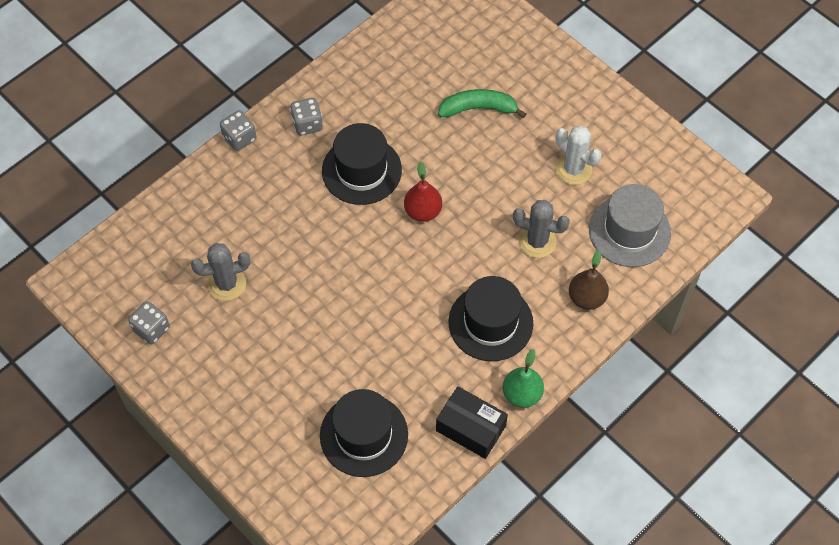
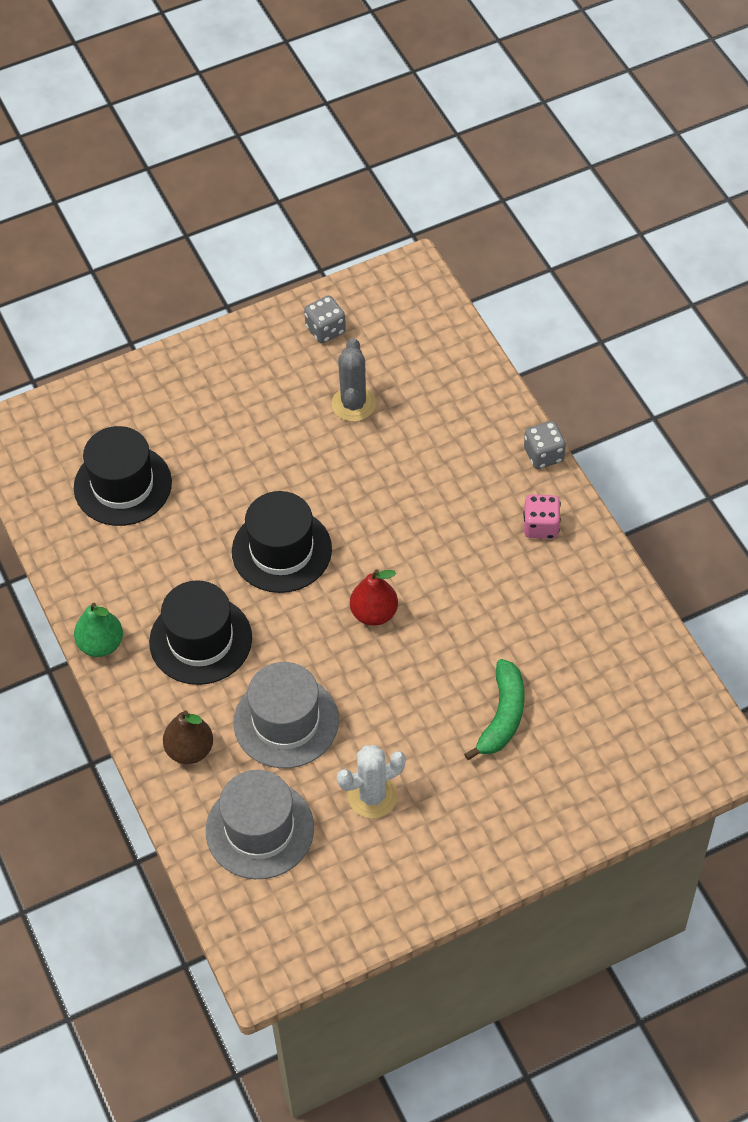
camera: 110 degrees right, 5 degrees down
(307, 124) = (541, 526): grey dice -> pink dice
(361, 170) = (454, 565): black hat -> black hat (281, 550)
(471, 428) = (85, 584): black box -> none
(537, 241) = (286, 721): grey cactus -> grey hat

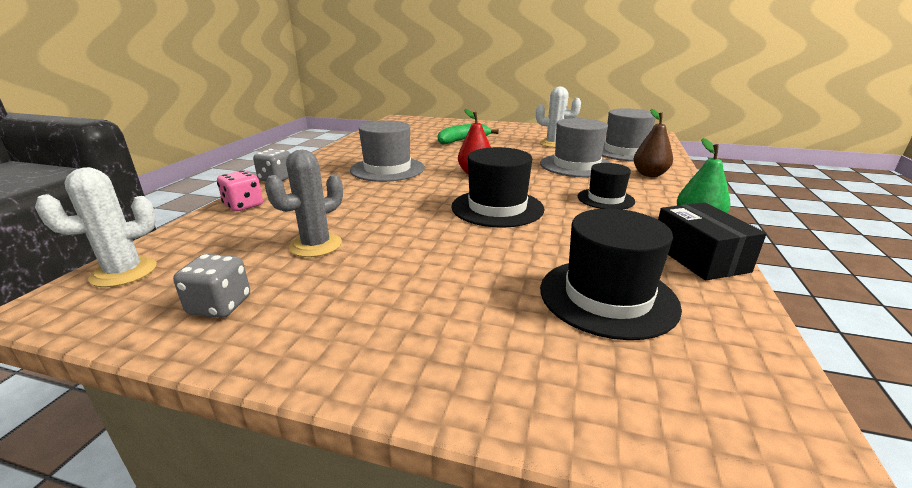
camera: 140 degrees left, 30 degrees down
(82, 577) = (699, 257): none -> black box
(200, 640) = (605, 199): black hat -> black hat, size x0.63
(424, 305) = (124, 272): none -> white cactus
(474, 555) = (387, 169): none -> grey hat
(541, 526) = (337, 164): pink dice -> pink dice (244, 206)

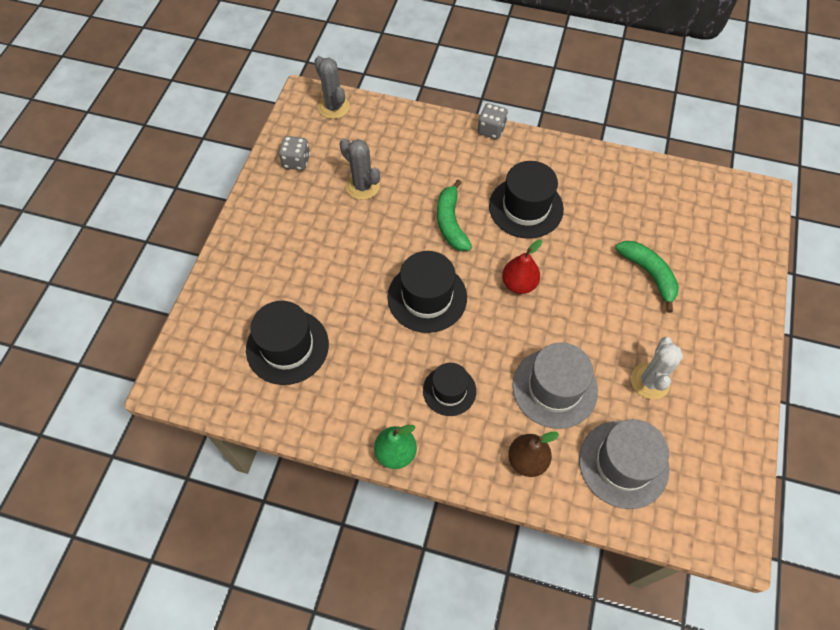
camera: 90 degrees right, 35 degrees up
(124, 272) = (334, 107): white cactus -> grey cactus
(244, 206) = (430, 127): pink dice -> none
(387, 169) = (526, 207): grey hat -> black hat
(396, 197) = (451, 222): none -> green banana
(699, 257) = (332, 424): black box -> none

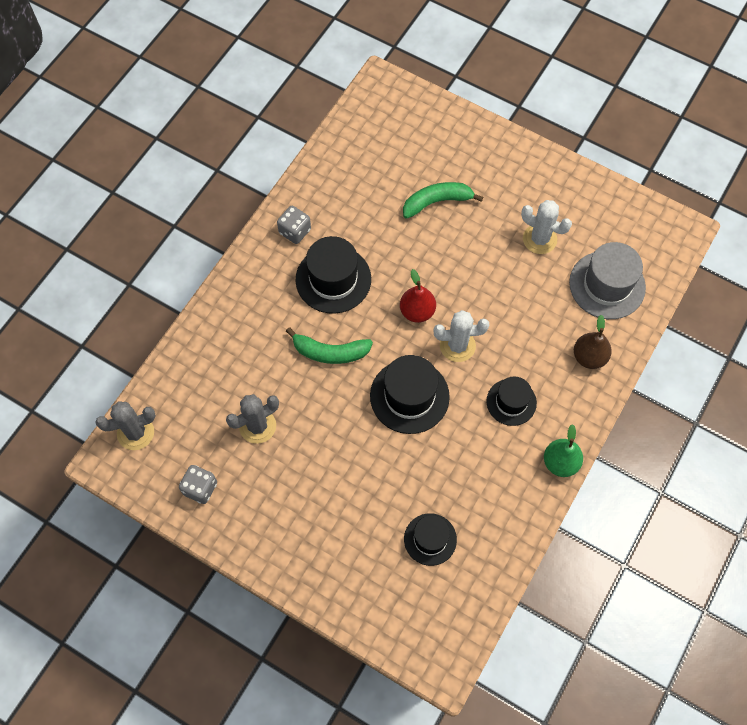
camera: 75 degrees left, 5 degrees up
(287, 346) = (430, 539): black hat -> black hat, size x0.63
(491, 130) = (226, 282): grey dice -> grey dice (295, 231)
(495, 327) = (457, 345): none -> white cactus
(554, 388) = (528, 315): grey hat -> none

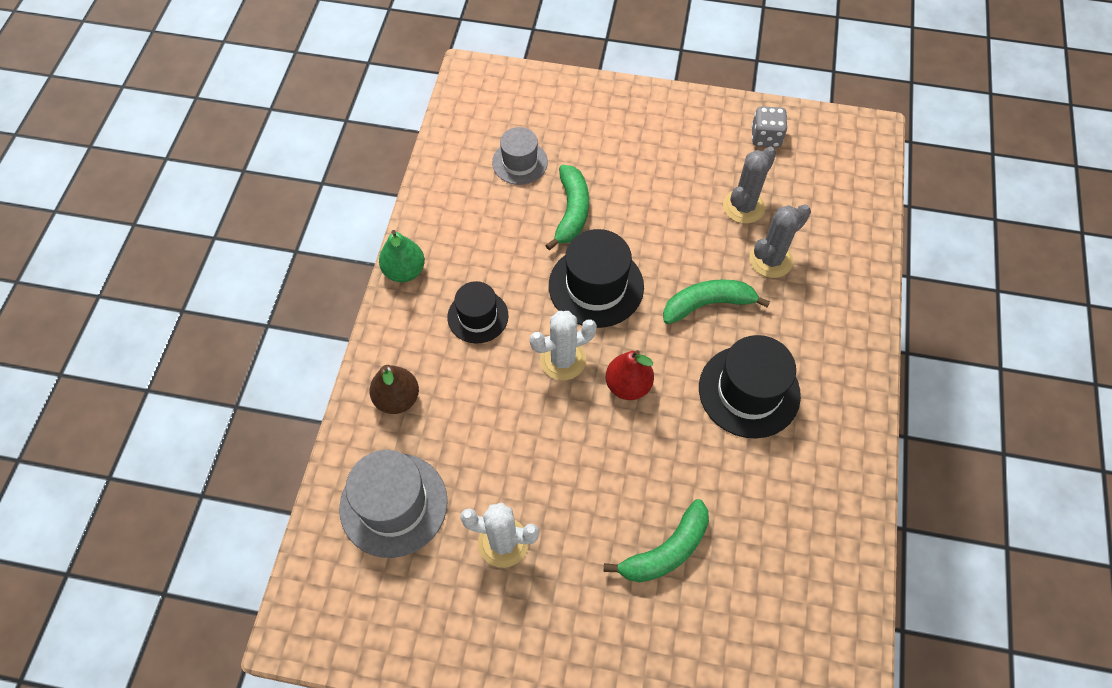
camera: 160 degrees right, 5 degrees down
(135, 432) = (861, 163): grey cactus -> grey cactus (770, 260)
(295, 231) = (831, 438): grey dice -> none
(403, 471) = (571, 211): none -> green banana
(430, 539) = (520, 162): black hat -> grey hat

